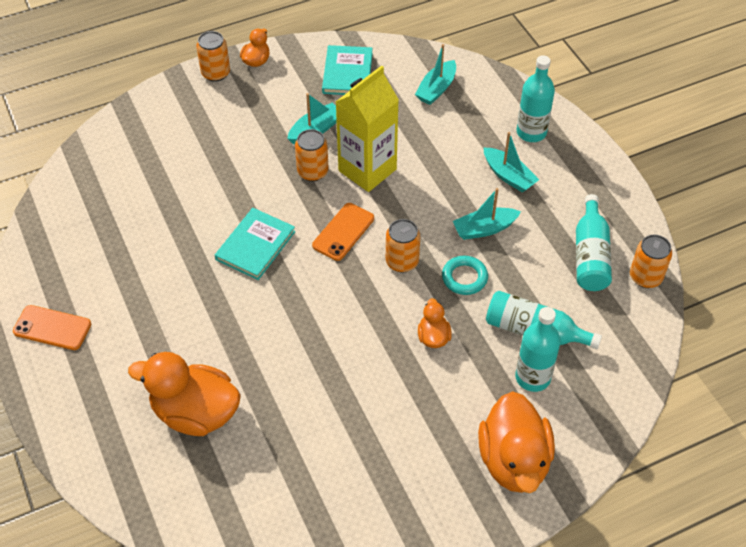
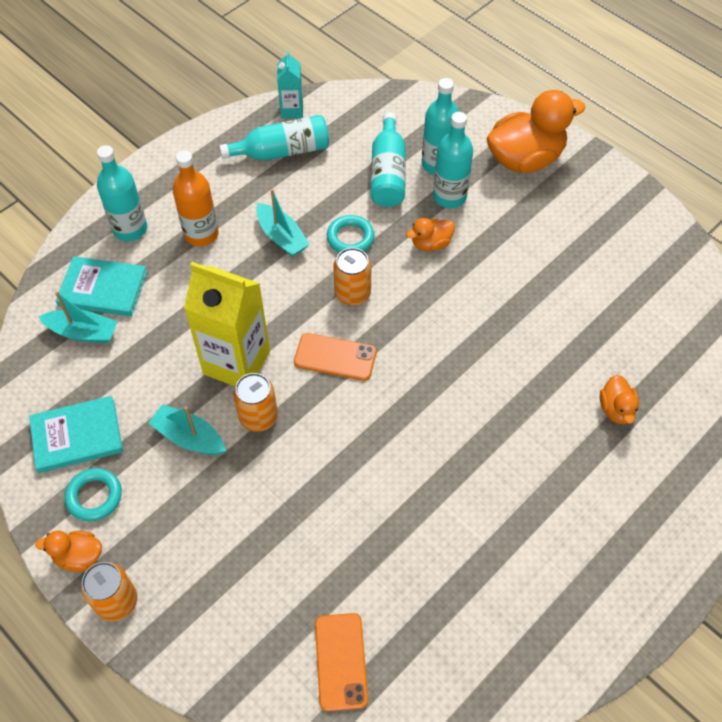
camera: 110 degrees left, 5 degrees up
(52, 328) = (598, 604): orange phone -> orange phone (340, 661)
(195, 413) = (616, 409): orange duck -> orange duck, size x0.49
(255, 245) = (389, 436): turquoise book -> turquoise book (103, 289)
(295, 74) = (94, 496): none -> turquoise ring
(486, 372) = (449, 196): none -> turquoise bottle
(508, 176) = (201, 234): turquoise boat -> orange bottle
(645, 277) = (292, 110): orange can -> turquoise carton

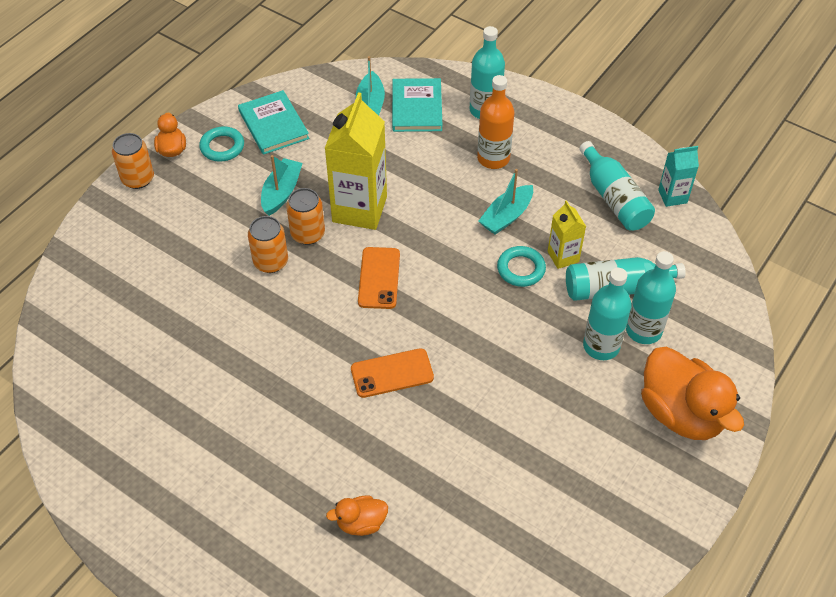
camera: 80 degrees right, 5 degrees down
(340, 661) = (93, 325): orange phone -> orange phone (392, 373)
(343, 203) = (563, 257): none -> yellow carton
(352, 293) = (454, 280): orange can -> orange can (271, 262)
(431, 244) = (532, 337): orange duck -> none

